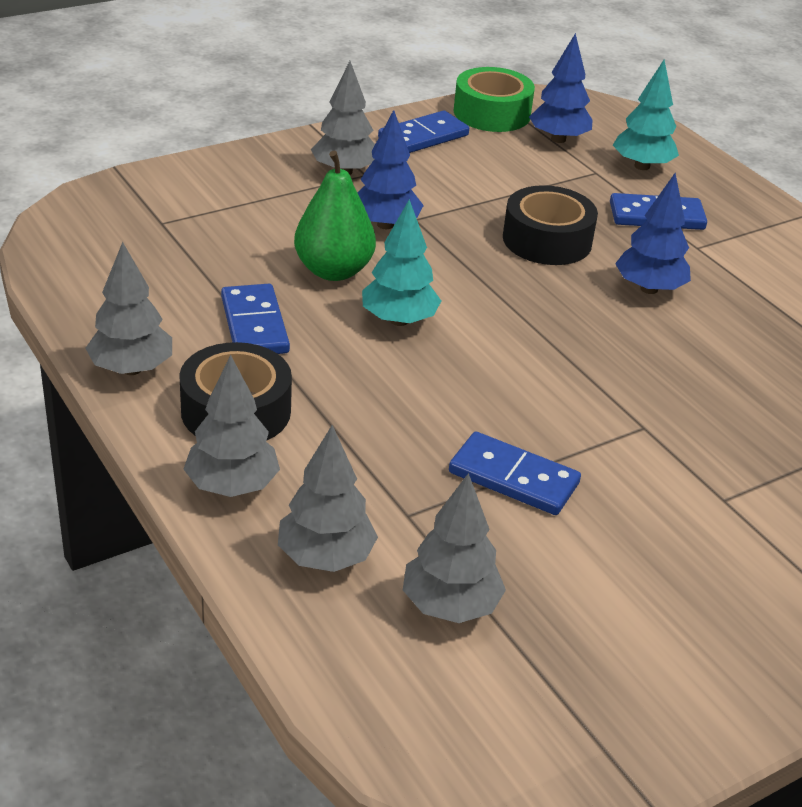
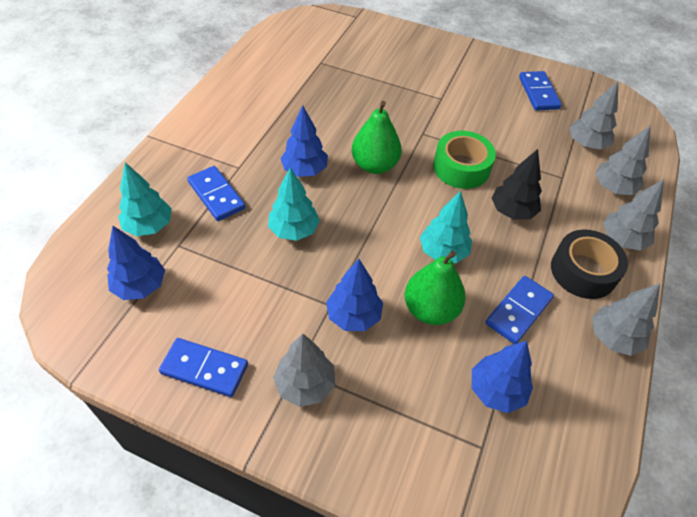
camera: 125 degrees left, 15 degrees up
(196, 258) = (496, 390): none -> blue tree
(398, 415) = (512, 211): none -> black tree
(492, 113) = (123, 348): green tape -> green tape (461, 167)
(513, 478) = (503, 157): blue domino -> blue domino (538, 93)
(547, 240) = (294, 230): black tape -> turquoise tree
(609, 346) = (374, 165): none -> green pear

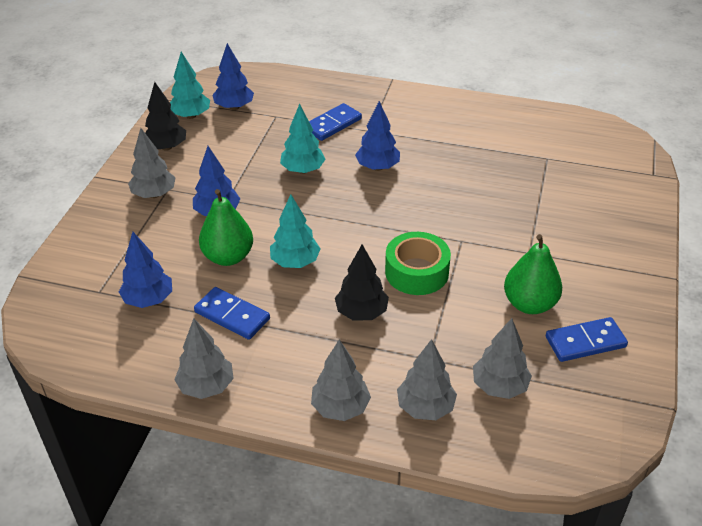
camera: 85 degrees right, 10 degrees down
(149, 226) = (292, 99): turquoise tree -> turquoise tree (191, 116)
(204, 369) = (166, 147): blue domino -> black tree
(374, 165) = (399, 210): green pear -> green pear (529, 304)
(583, 271) = (288, 368): black tape -> none

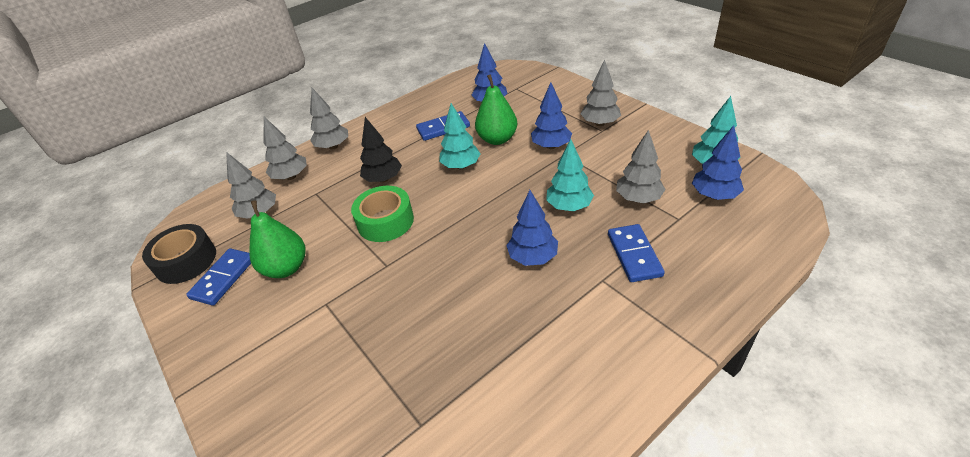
camera: 130 degrees right, 0 degrees up
(166, 147) = (665, 141): black tree -> none
(206, 386) = (403, 108): grey tree -> grey tree (638, 198)
(606, 394) = (186, 261): none -> black tape

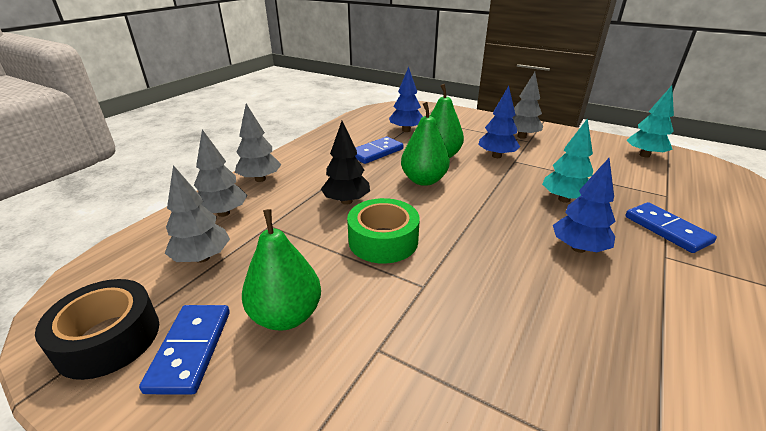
camera: 25 degrees left, 10 degrees down
(461, 166) = (424, 180): turquoise tree -> green pear
(638, 198) = (616, 185): grey tree -> none
(714, 195) = (672, 175): blue tree -> none

